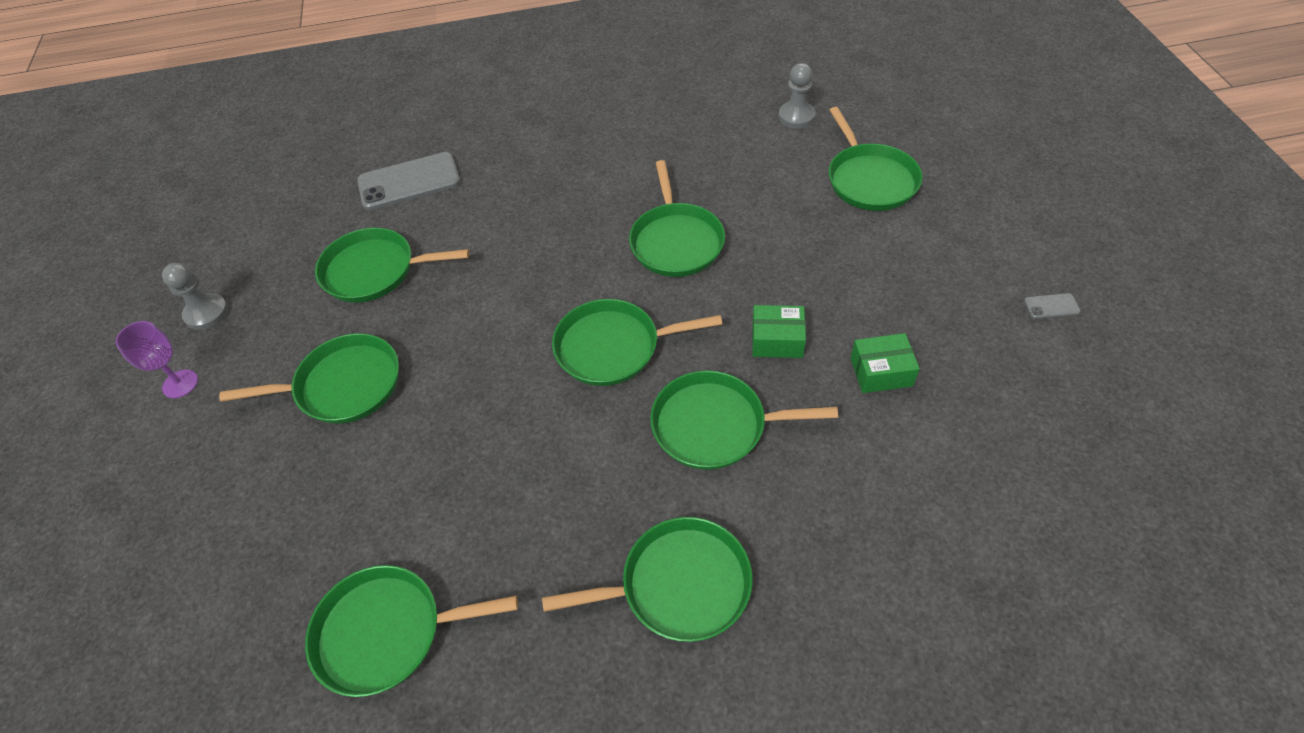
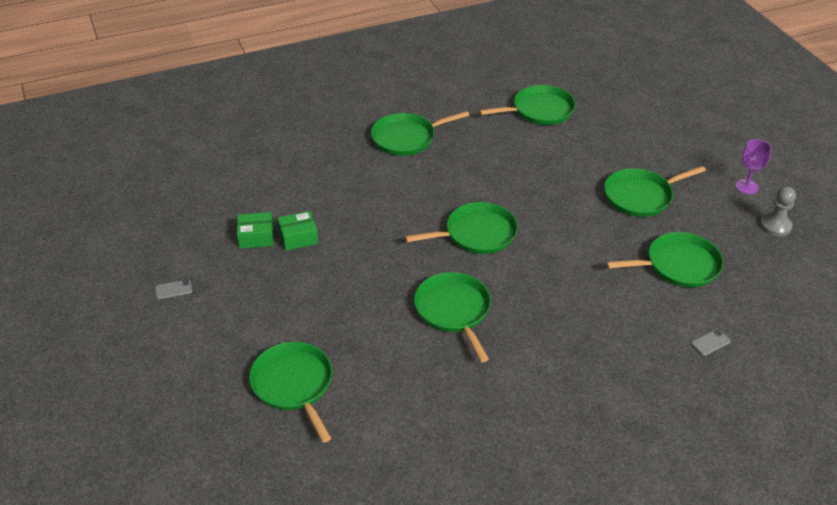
camera: 165 degrees right, 10 degrees down
(409, 182) = (710, 342): grey phone -> grey phone, size x0.42
(715, 425) = (400, 200): green pan -> none
(777, 340) = (367, 249): green box -> green box (256, 237)
(796, 116) = (364, 456): grey pawn -> none

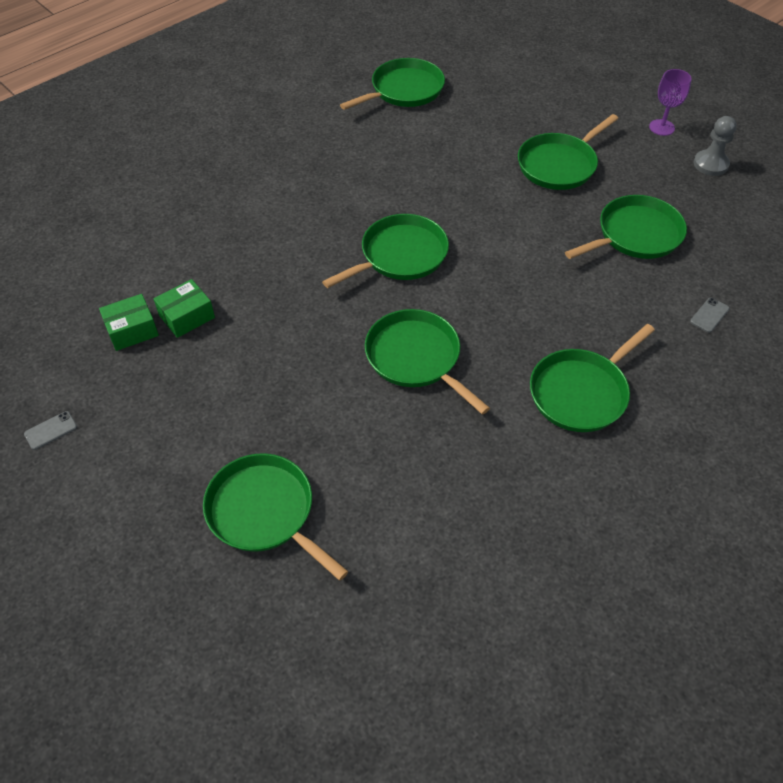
camera: 20 degrees left, 10 degrees up
(407, 138) = (265, 158): green pan -> green pan (581, 392)

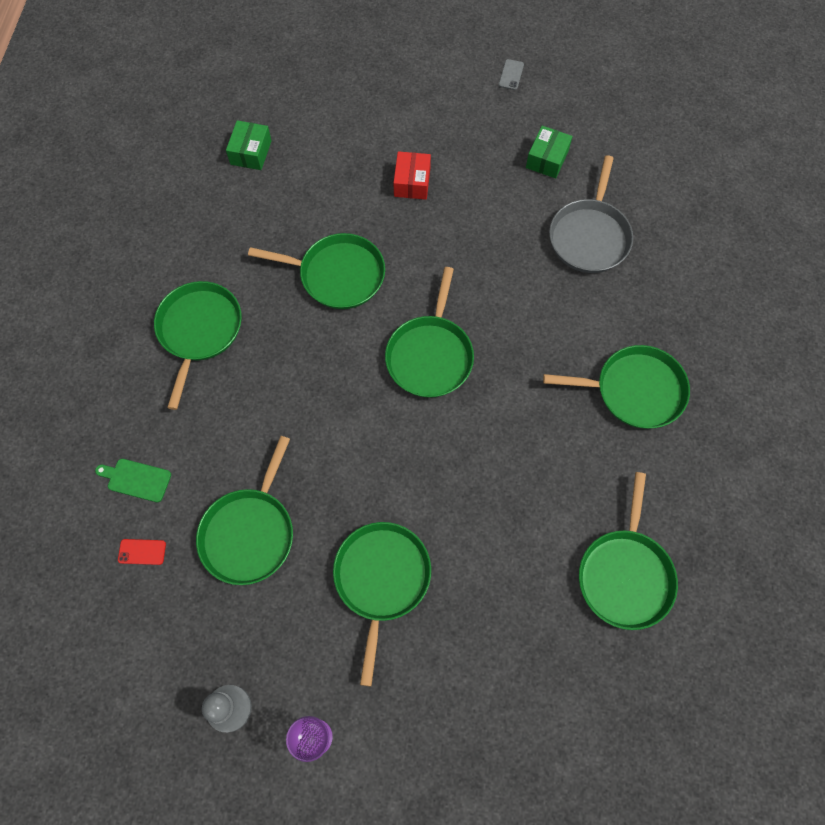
camera: 140 degrees right, 15 degrees up
(183, 253) = (589, 236): none -> grey pan
(187, 316) = (525, 193): green box -> green box (251, 152)
(265, 512) = (338, 118): green pan -> green pan (634, 390)
(267, 392) = (412, 182): none -> red box
(709, 315) = (136, 480): grey phone -> green cutting board
(729, 269) = (142, 552): none -> red phone

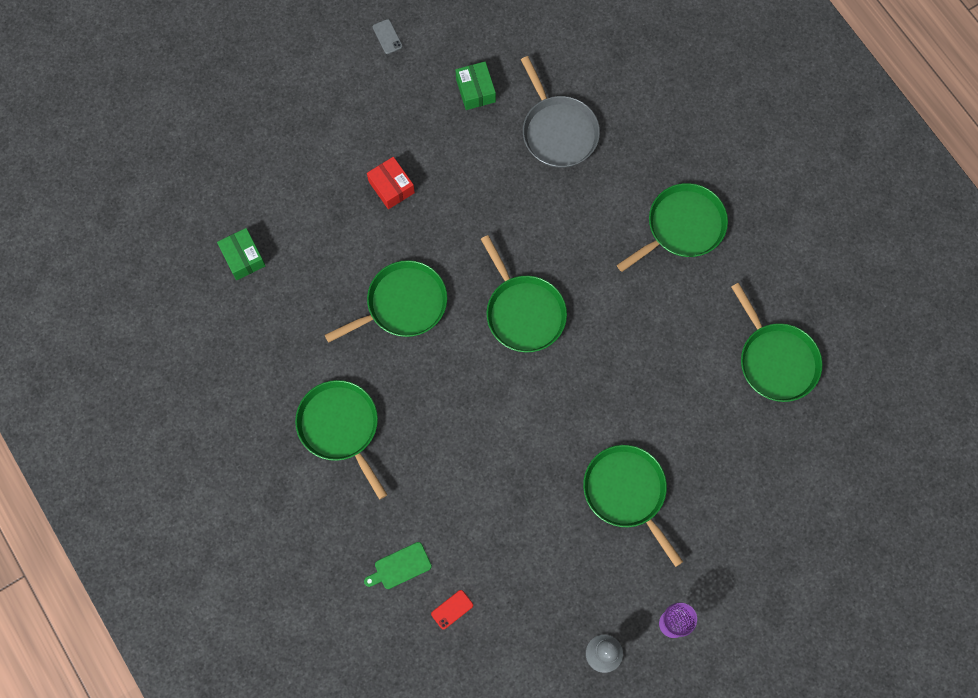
camera: 40 degrees left, 5 degrees up
(250, 532) = (512, 535): green pan -> none

